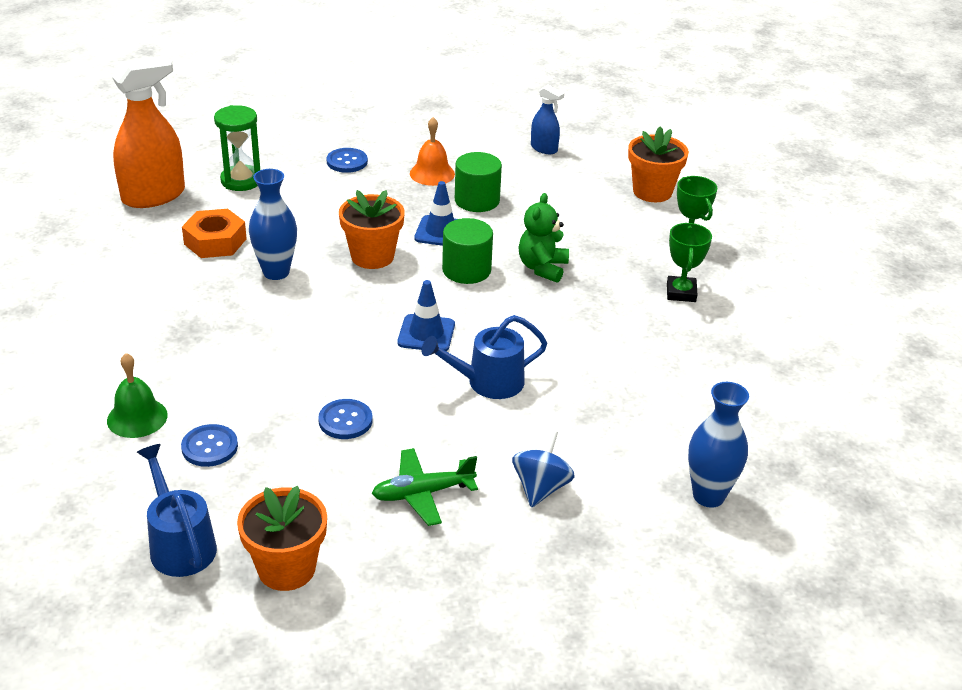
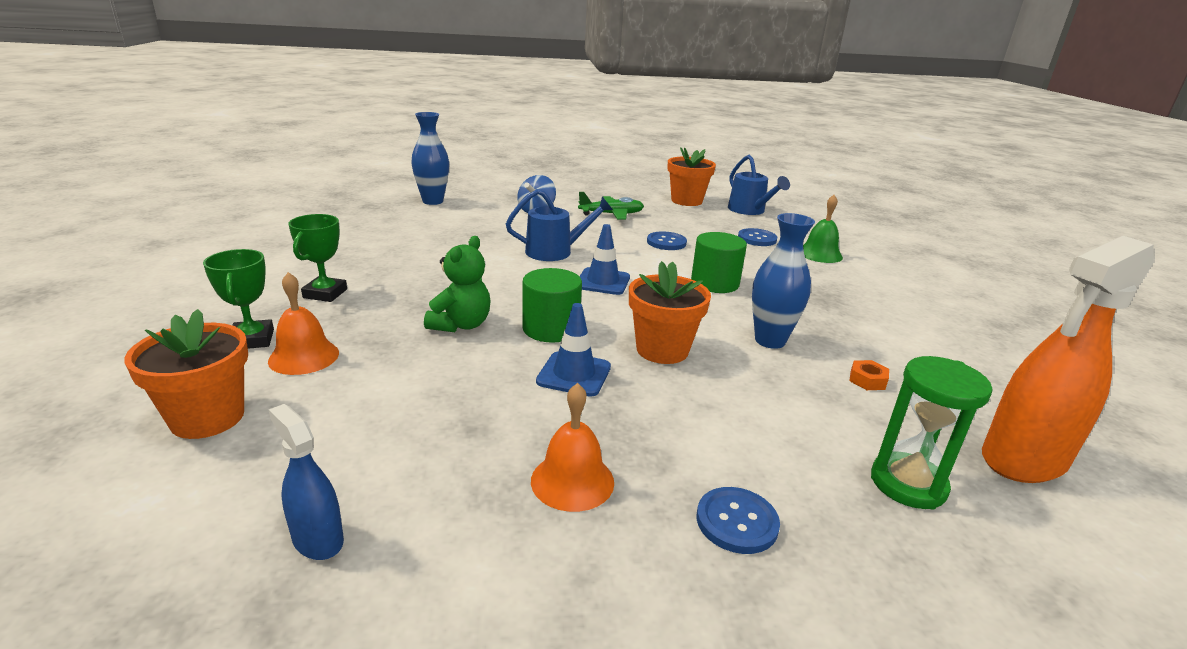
camera: 175 degrees left, 10 degrees down
(215, 241) = (867, 380): orange nut -> orange nut, size x0.49
(477, 200) = (508, 420): green cylinder -> green cylinder (715, 283)
(637, 232) = (304, 356): none -> orange bell

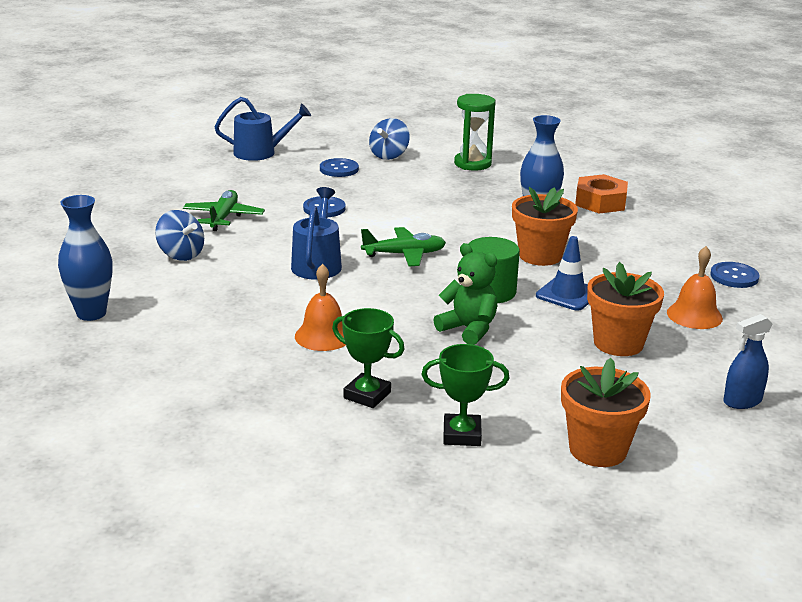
camera: 70 degrees left, 0 degrees up
(304, 356) = (505, 407): orange bell -> orange bell (323, 336)
(603, 282) = (404, 254): blue traffic cone -> green plane
(686, 201) = (208, 173): orange flower pot -> orange flower pot (618, 343)
(715, 283) = (429, 210): green cylinder -> none
(820, 254) = (389, 155): green bell -> blue spinning top
(867, 380) = (600, 202): orange nut -> orange nut, size x2.05
(908, 484) = (707, 225): green hourglass -> green hourglass (472, 164)
(1023, 459) = (689, 191): orange spray bottle -> none

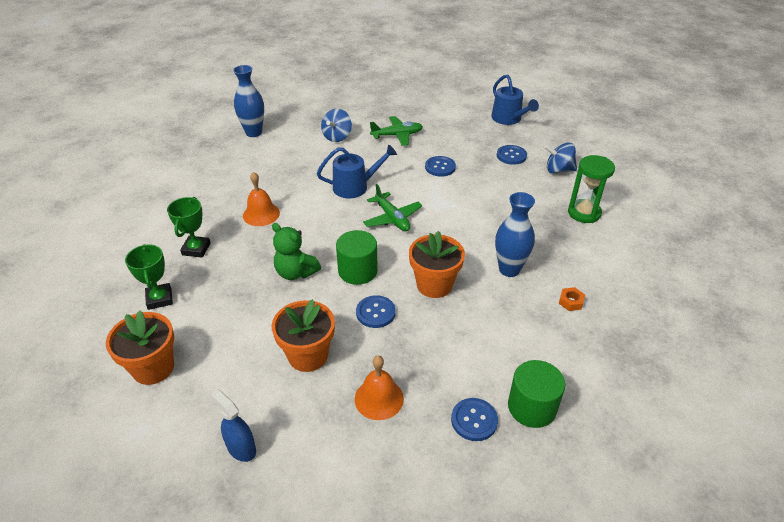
camera: 70 degrees right, 15 degrees up
(468, 329) = (296, 272): green teddy bear -> green teddy bear turned 105 degrees clockwise
(567, 294) = (375, 312): blue traffic cone -> blue button
(600, 202) = (570, 302): orange nut -> orange nut, size x0.49
(725, 249) = (532, 407): none -> green cylinder

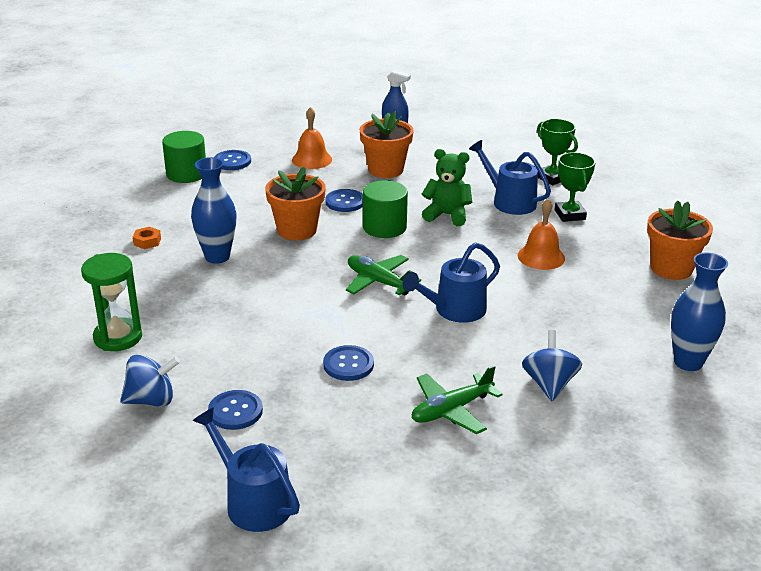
camera: 160 degrees right, 10 degrees down
(153, 368) = (501, 146): orange flower pot -> orange flower pot (671, 268)
(229, 277) = (509, 201): none -> blue watering can

